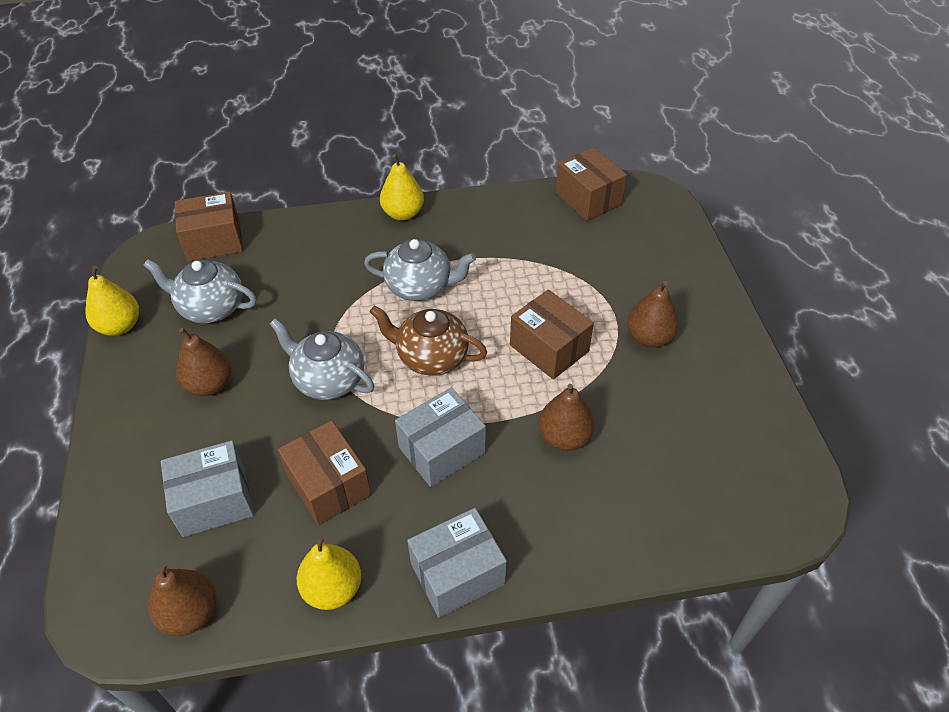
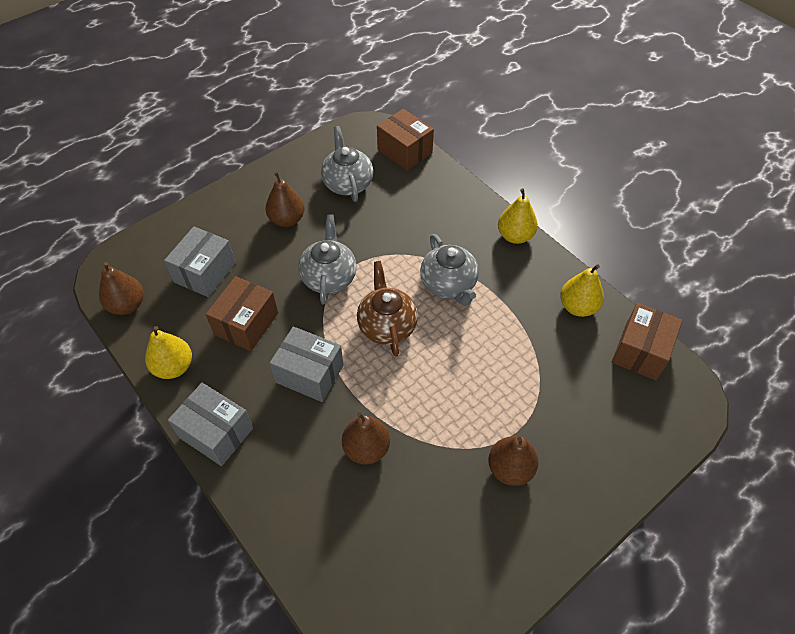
camera: 60 degrees right, 5 degrees up
(120, 326) = (304, 151): yellow pear -> yellow pear (577, 307)
(214, 501) = (205, 272): grey box -> grey box turned 75 degrees clockwise
(549, 348) = (447, 398): brown box -> none

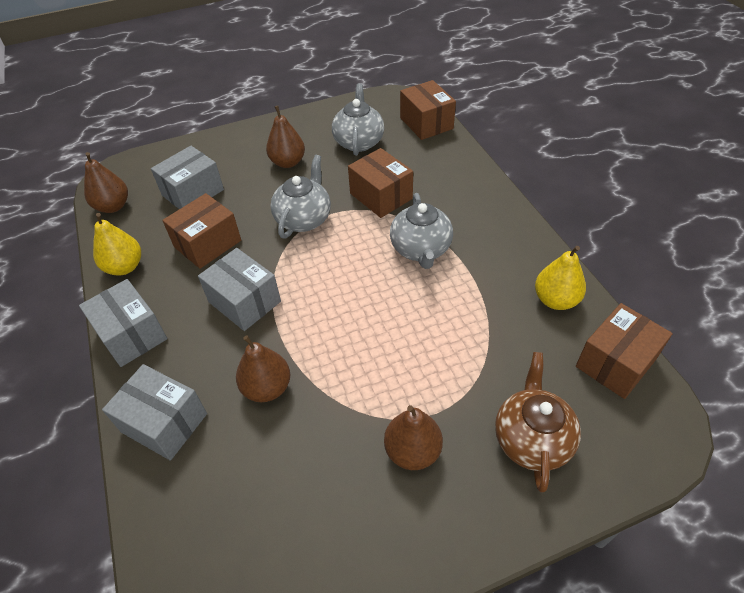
camera: 20 degrees right, 5 degrees down
(288, 505) = (164, 423): none -> grey box
(387, 326) = (341, 274): brown teapot -> brown teapot (532, 439)
(392, 238) = (381, 196): none -> brown box
(515, 236) = (510, 217): yellow pear -> none

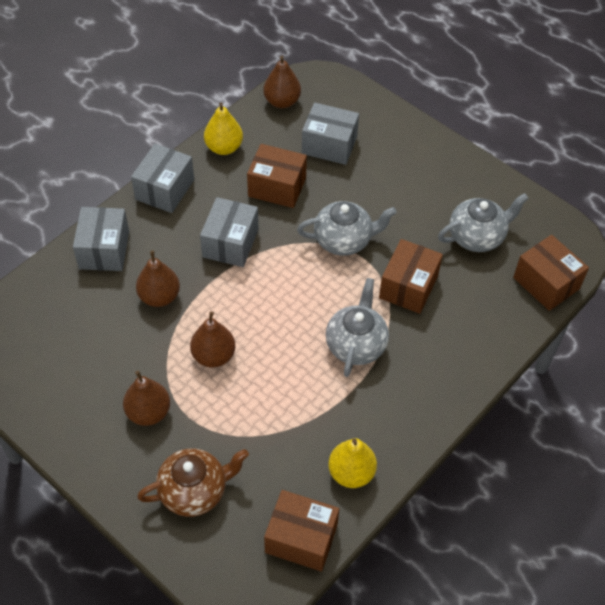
camera: 60 degrees right, 5 degrees up
(288, 162) = (410, 194): brown pear -> brown pear (213, 356)
(420, 249) = (356, 345): grey teapot -> grey teapot turned 135 degrees clockwise
(426, 123) = (546, 283): brown box -> brown box turned 75 degrees counterclockwise

